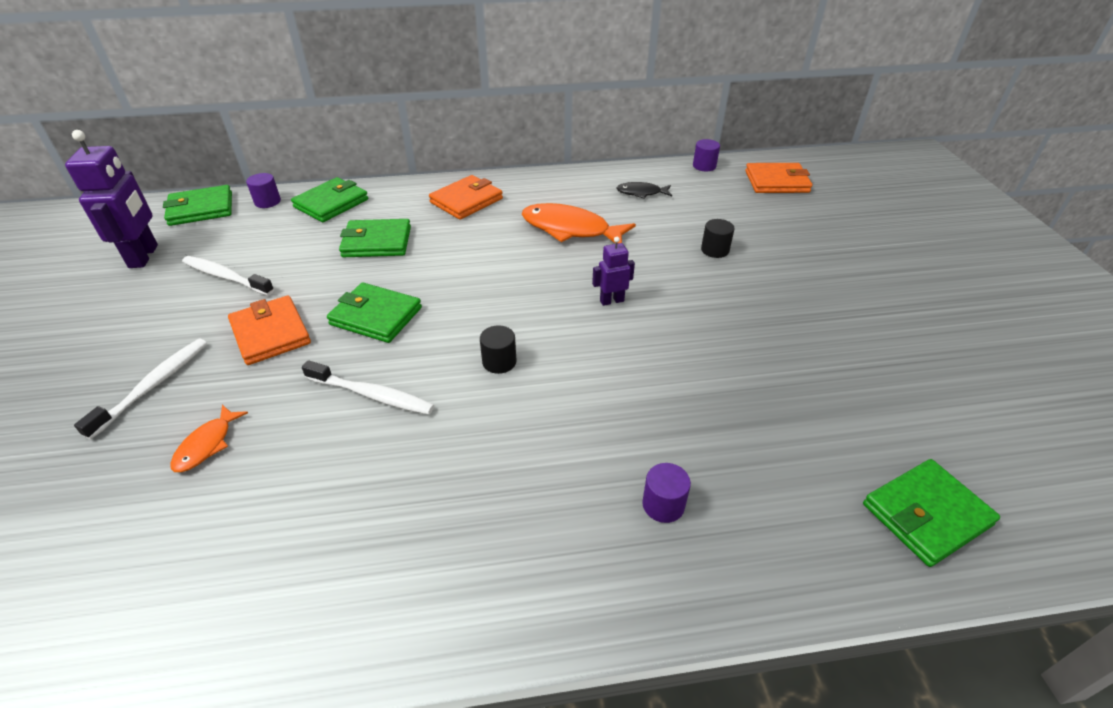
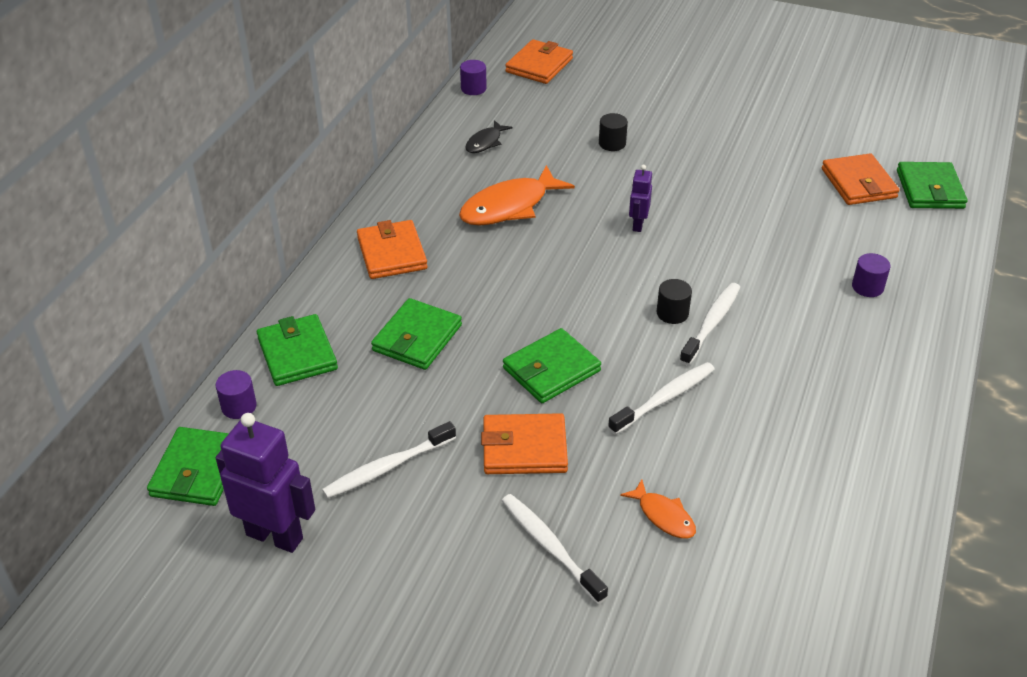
camera: 60 degrees left, 0 degrees up
(502, 392) = (711, 323): none -> white toothbrush
(855, 438) = (858, 183): none -> orange wallet

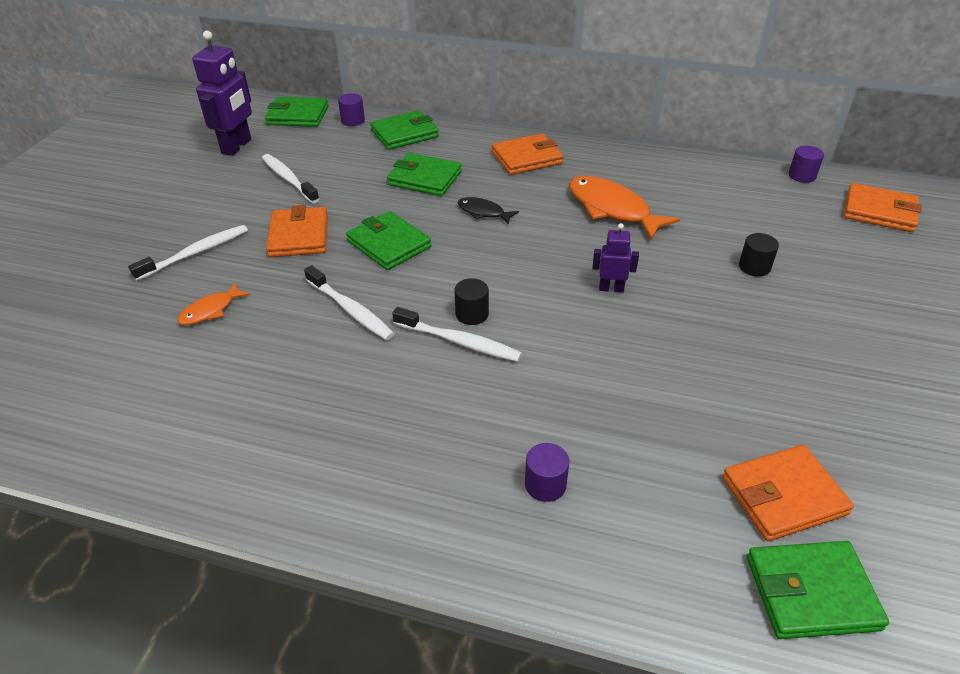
camera: 85 degrees right, 0 degrees up
(485, 142) = (710, 189): black fish -> black fish (483, 212)

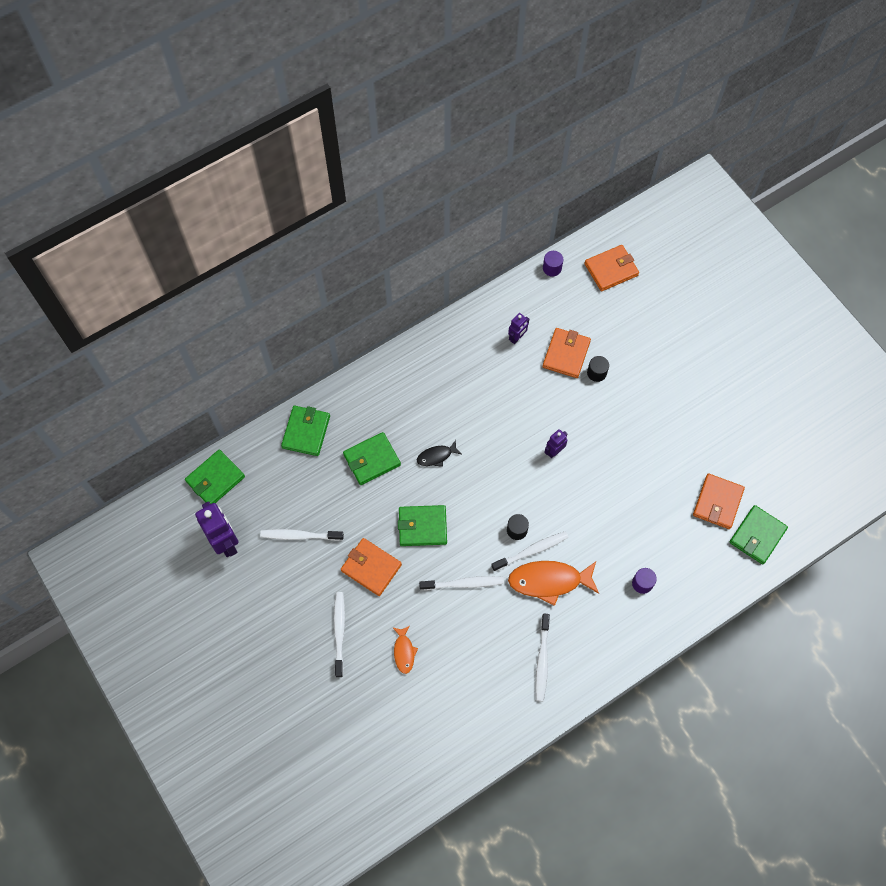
camera: 50 degrees left, 25 degrees up
(308, 442) = (542, 660): none -> white toothbrush
(353, 120) = (257, 450): purple cylinder -> none
(526, 158) = (402, 387): orange wallet -> orange wallet (566, 354)
(612, 209) = (493, 390): orange fish -> orange fish (549, 581)
(692, 194) = (517, 338): none -> purple robot

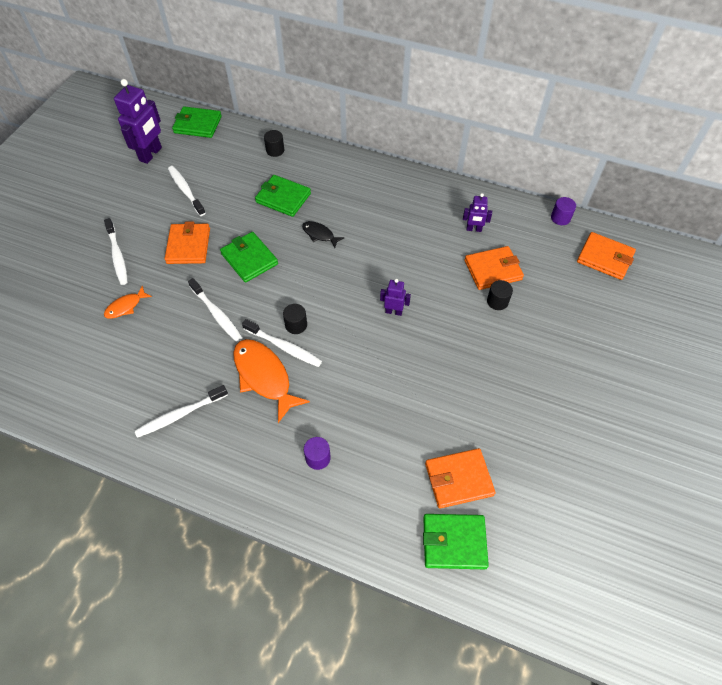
camera: 55 degrees right, 10 degrees down
(306, 432) = (275, 150): green wallet -> black cylinder
(339, 632) = (117, 256): white toothbrush -> white toothbrush turned 105 degrees clockwise

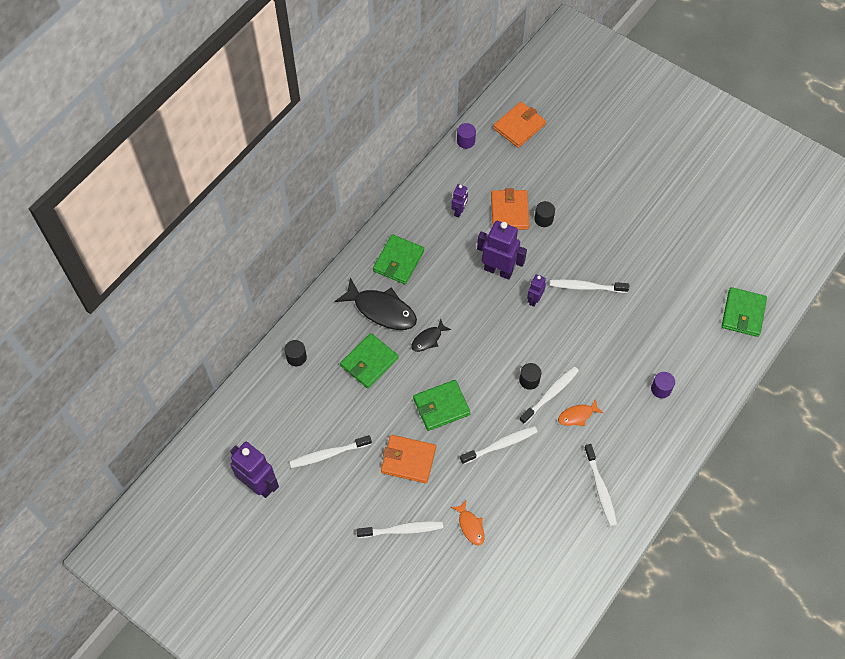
camera: 75 degrees left, 5 degrees up
(197, 125) = (226, 429): green wallet -> green wallet (398, 261)
(264, 377) = (577, 415): orange fish -> orange fish, size x0.52
(340, 195) = (381, 310): none -> black fish
(417, 274) = (498, 270): none -> purple robot
(427, 357) = (586, 287): none -> white toothbrush
(458, 479) = (697, 296): orange wallet -> none

